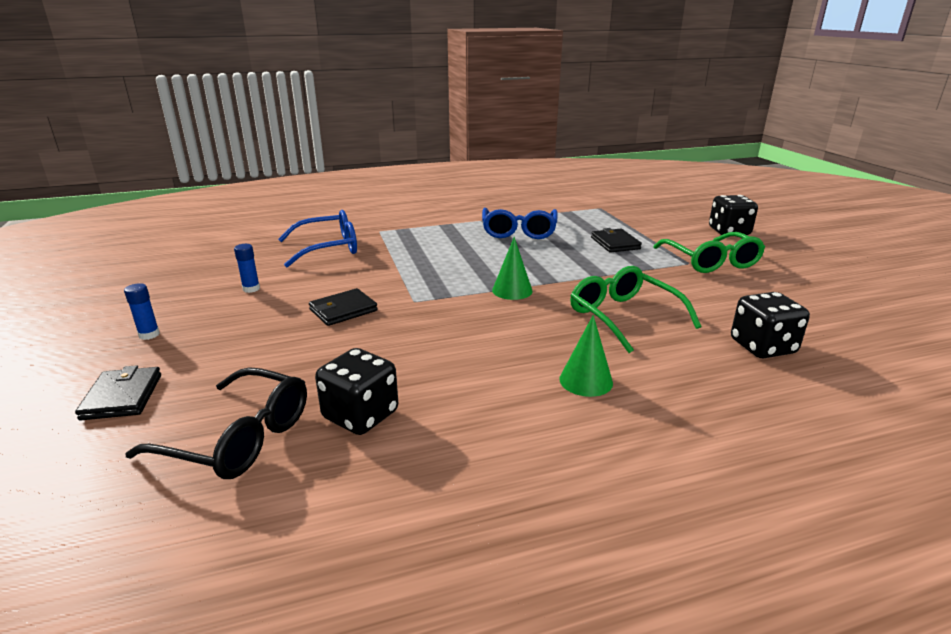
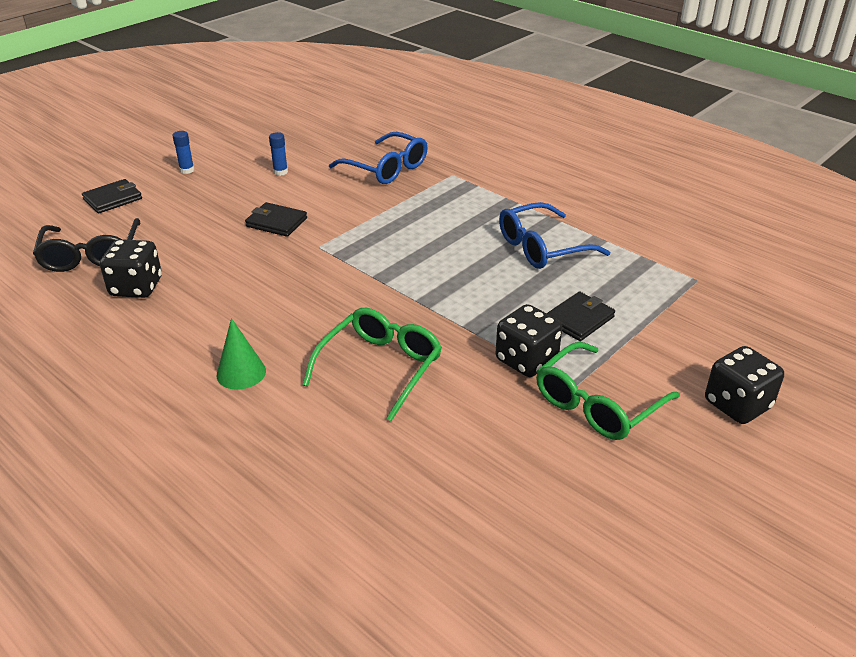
camera: 60 degrees right, 10 degrees up
(512, 290) = (384, 288): green cone -> none
(762, 347) = (381, 473): black dice -> black dice (526, 360)

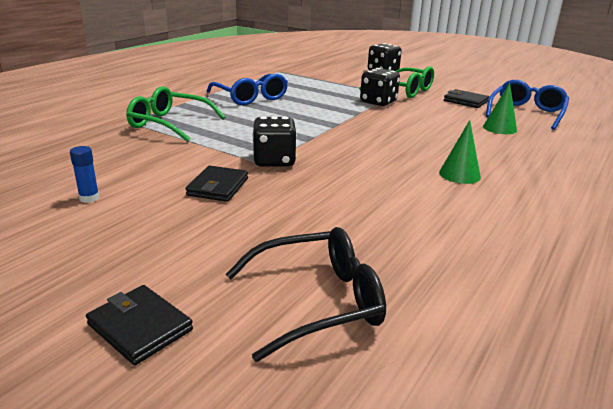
camera: 100 degrees left, 10 degrees down
(136, 287) = (374, 247): black dice -> black dice (274, 161)
(187, 170) = (52, 271): blue glue stick -> none
(380, 367) = (414, 133): green glasses -> green glasses (169, 124)
(386, 168) = (103, 146): blue glasses -> blue glasses (526, 113)
(386, 469) = (499, 128): none -> green cone
(579, 319) = (331, 92): black wallet -> black wallet (465, 101)

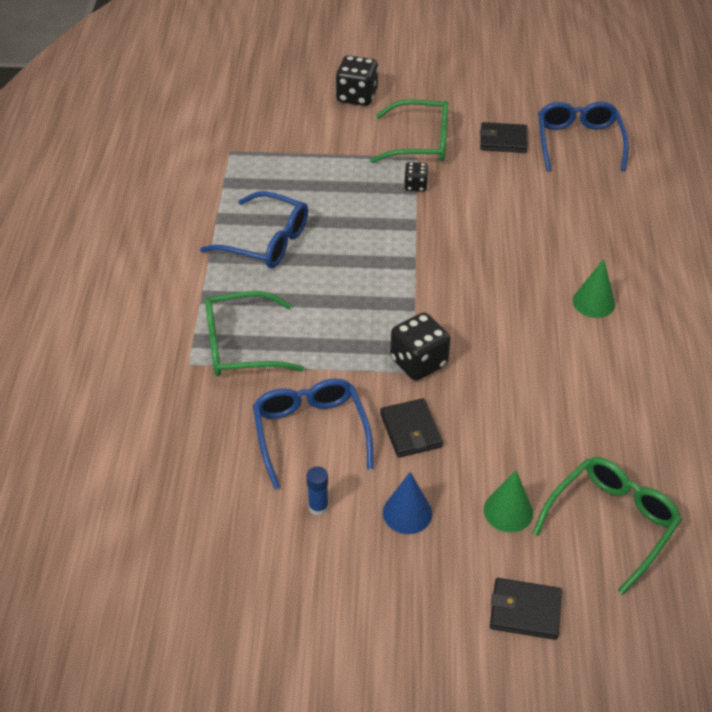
camera: 30 degrees left, 20 degrees up
(145, 224) = (407, 513): none -> blue cone
(147, 166) = (310, 432): none -> blue glasses
(318, 301) = (612, 523): black glasses -> green glasses
(378, 102) = (415, 186): black dice -> black dice, size x0.57
(499, 128) = (573, 191): green cone -> green cone (508, 511)

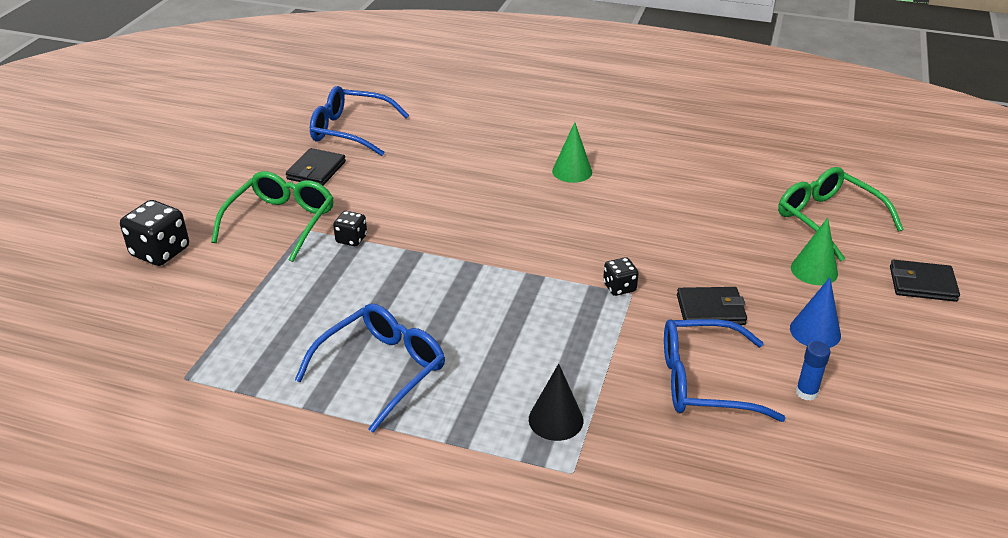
camera: 75 degrees left, 10 degrees down
(240, 346) = (556, 419): green glasses -> black cone
(418, 362) = (619, 287): black dice -> black dice, size x0.57
(525, 611) = (922, 284): black wallet -> black wallet turned 75 degrees clockwise

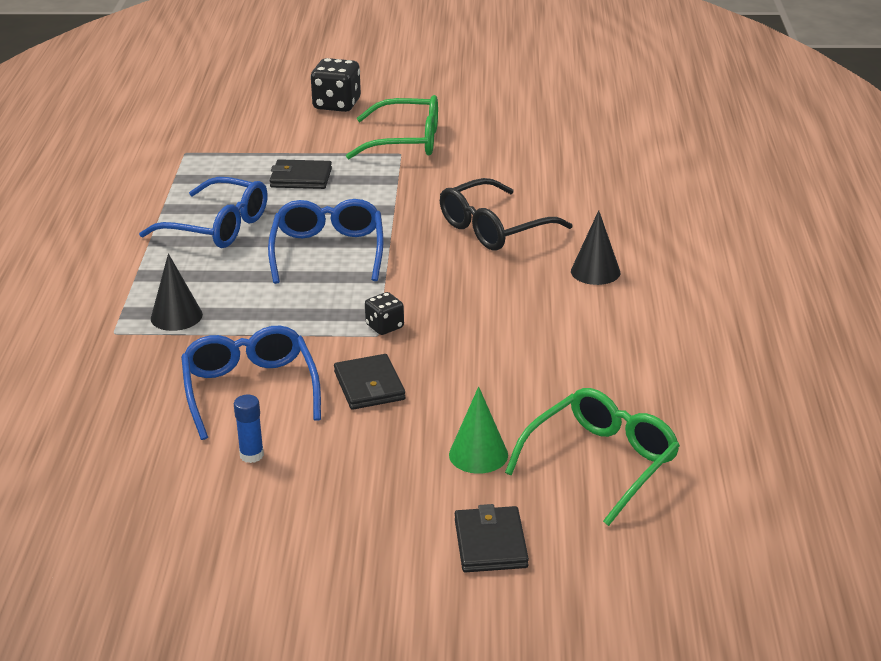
camera: 75 degrees right, 5 degrees down
(316, 170) = (502, 138): black wallet -> black wallet (301, 178)
(350, 130) = (589, 138): blue glasses -> blue glasses (328, 251)
(351, 239) = (397, 177): black dice -> none
(479, 204) = (493, 228): none -> black glasses
(572, 171) = (595, 271): green cone -> black cone
(815, 331) = (357, 458): blue cone -> none

